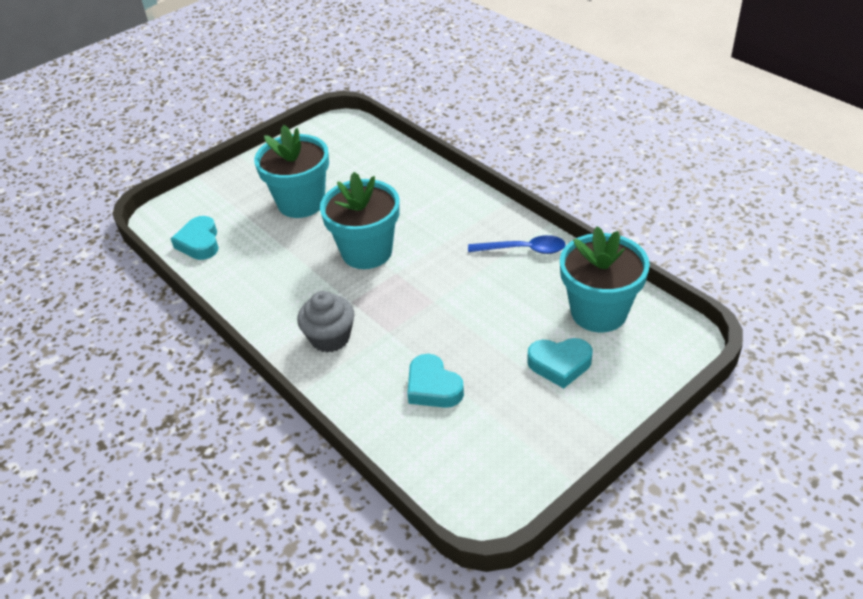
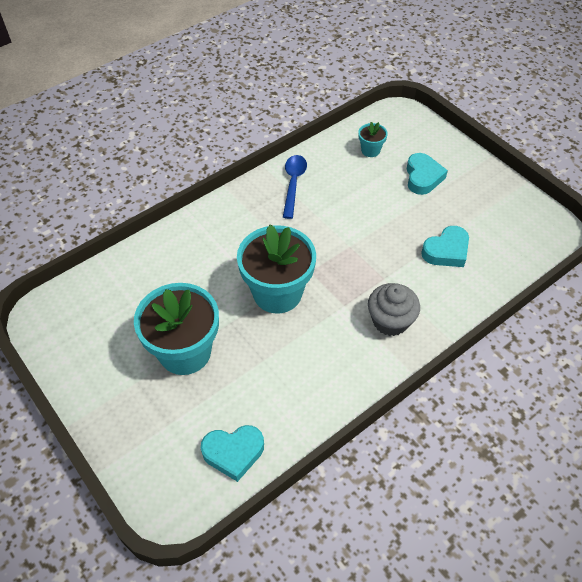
camera: 90 degrees left, 10 degrees up
(598, 312) = (370, 150): turquoise flower pot -> turquoise flower pot, size x0.45

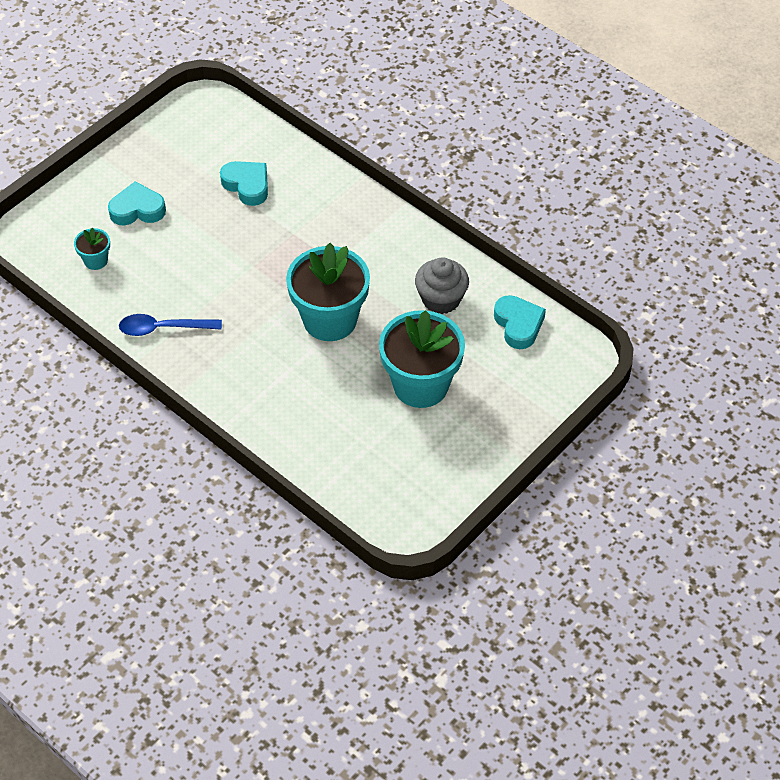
camera: 100 degrees left, 0 degrees up
(390, 321) = (346, 224): grey cupcake -> grey cupcake (441, 299)

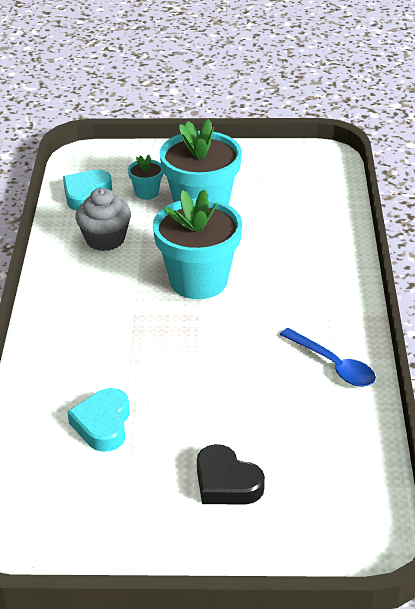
camera: 130 degrees left, 15 degrees down
(96, 260) = (324, 465): turquoise flower pot -> turquoise flower pot (147, 193)
(137, 209) = (226, 482): turquoise heart -> black heart

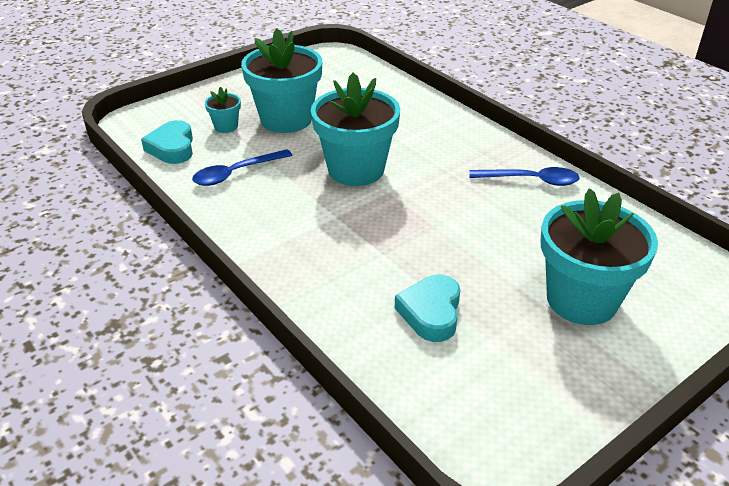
camera: 40 degrees left, 0 degrees up
(103, 424) = (431, 312): turquoise heart -> turquoise heart turned 45 degrees clockwise
(105, 239) = (236, 173): grey cupcake -> blue spoon
(226, 482) = (581, 300): black heart -> turquoise flower pot

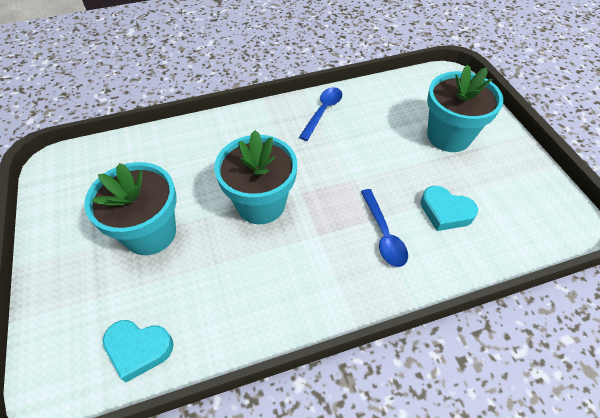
camera: 70 degrees left, 15 degrees up
(226, 126) = (129, 288): turquoise flower pot -> none
(236, 173) = (220, 297): blue spoon -> blue spoon (383, 234)

